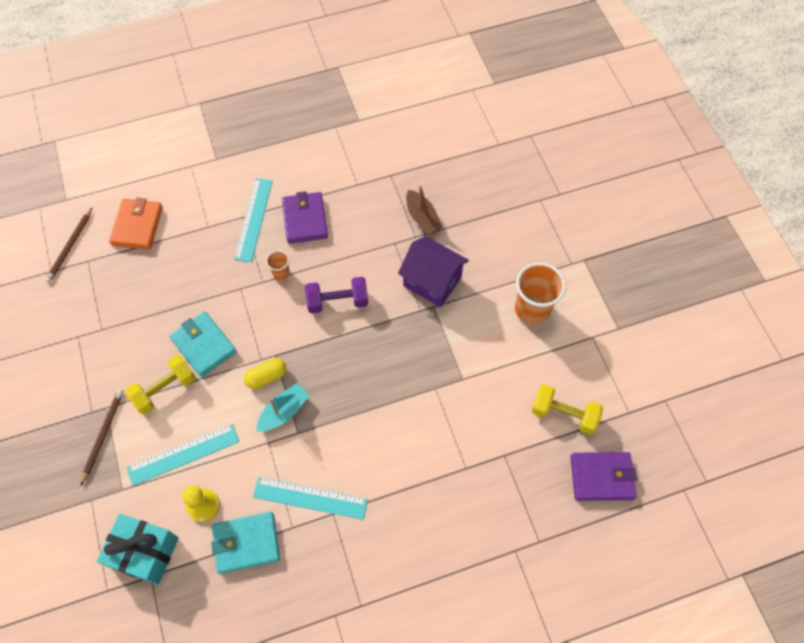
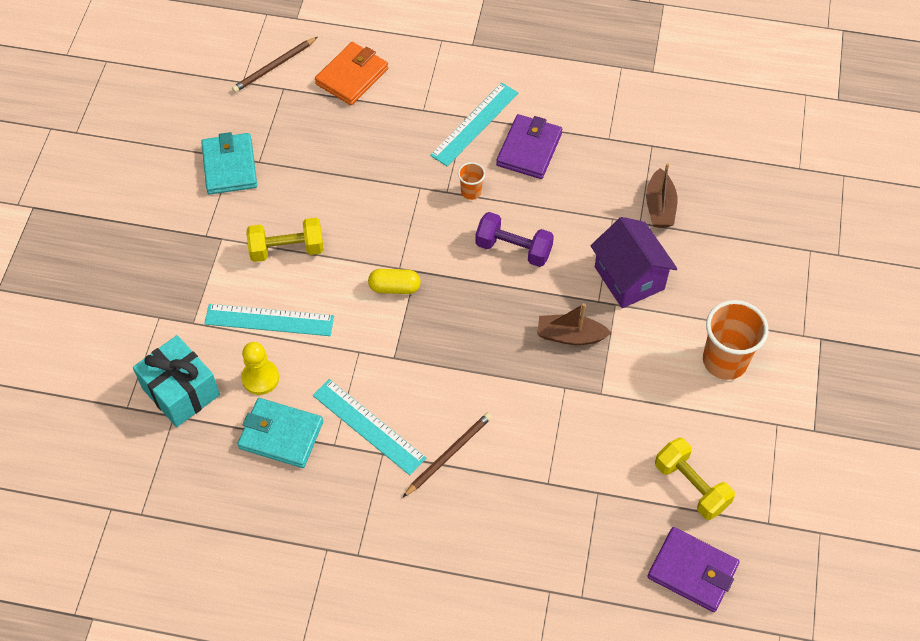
camera: 30 degrees right, 5 degrees down
(103, 435) = (204, 262): brown pencil -> brown pencil (449, 454)
(204, 345) = (350, 226): turquoise wallet -> turquoise wallet (229, 166)
(284, 412) = (392, 330): turquoise boat -> none
(416, 347) = (570, 336): none -> brown boat

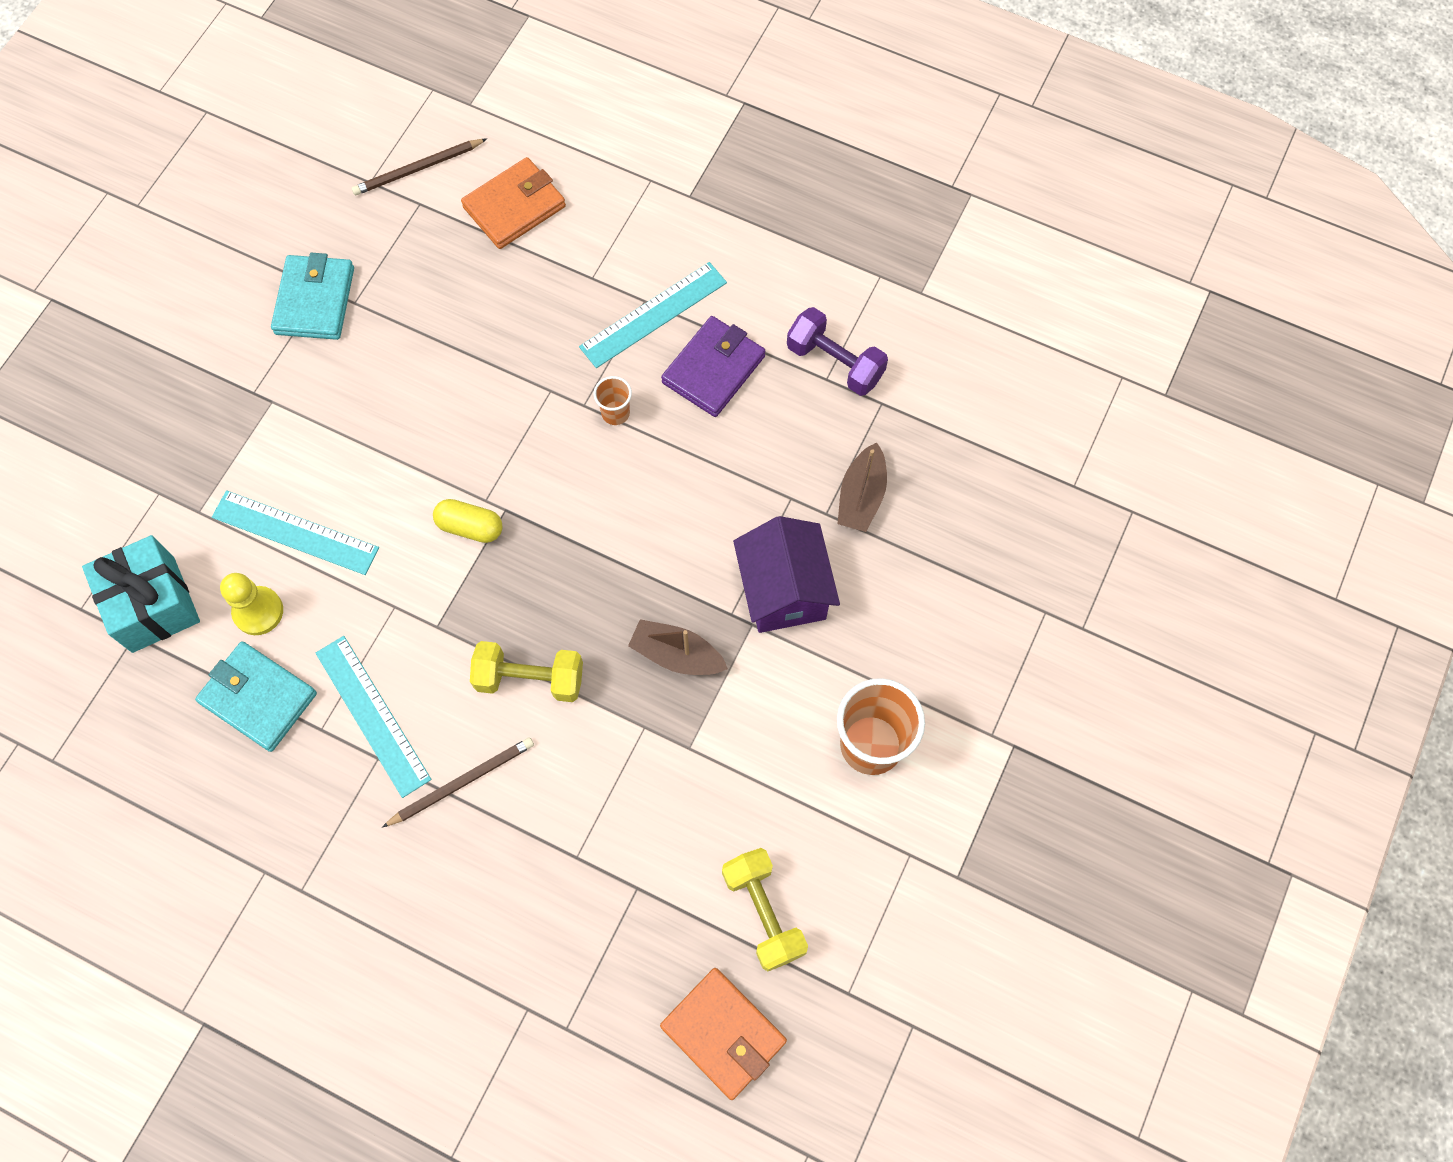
camera: 15 degrees right, 10 degrees up
(287, 249) = (350, 437): yellow dumbbell -> yellow dumbbell (530, 679)
(513, 249) = (644, 510): purple dumbbell -> purple dumbbell (835, 363)
(692, 571) = (723, 1033): purple wallet -> orange wallet

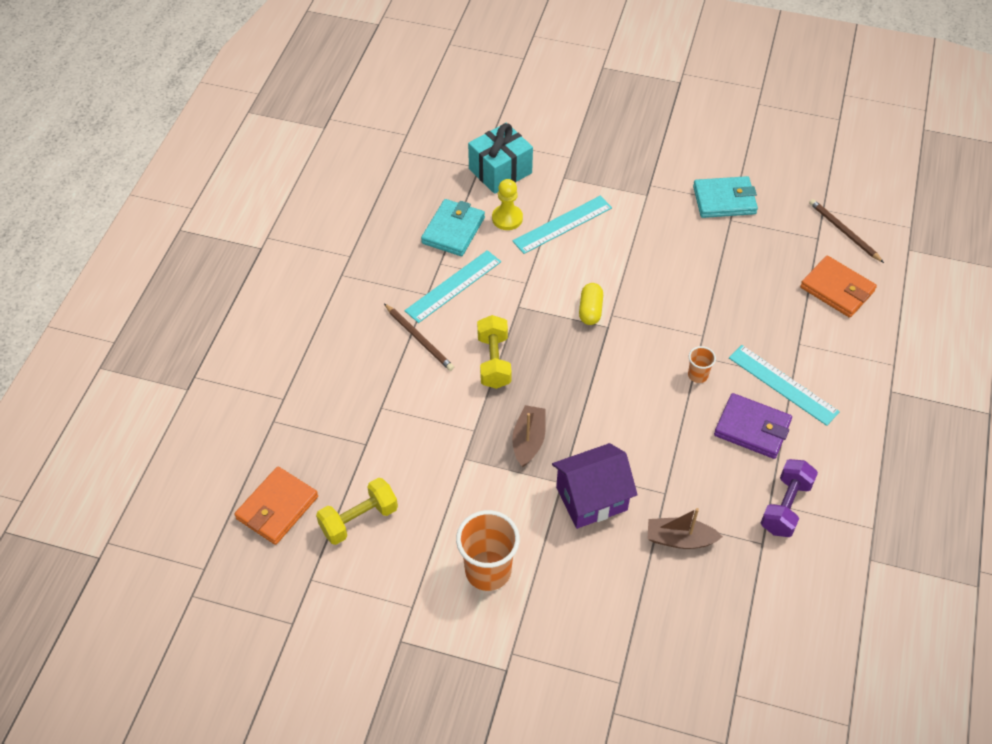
camera: 80 degrees right, 15 degrees down
(295, 532) = (562, 224): turquoise ruler -> turquoise ruler turned 45 degrees clockwise

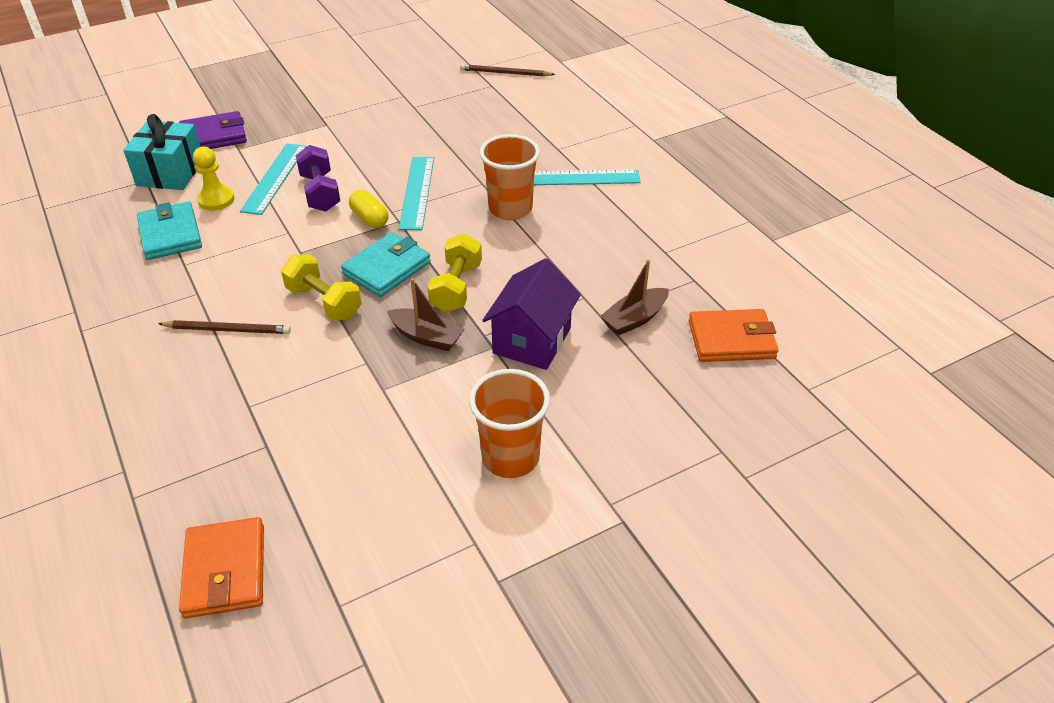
camera: 45 degrees left, 10 degrees down
(359, 519) = (332, 512): yellow dumbbell -> yellow dumbbell (456, 287)
(453, 286) = (218, 272): turquoise ruler -> turquoise ruler (417, 192)
(528, 440) = (426, 337): brown boat -> brown boat turned 150 degrees clockwise
(697, 375) = (510, 209): orange cup -> orange cup, size x2.04
(724, 200) = (394, 98): turquoise wallet -> turquoise wallet (387, 268)
(752, 428) = (593, 216): purple wallet -> purple wallet (214, 136)
(785, 506) = (678, 247): purple dumbbell -> purple dumbbell (320, 192)
(837, 289) = (543, 105): orange wallet -> orange wallet (731, 339)

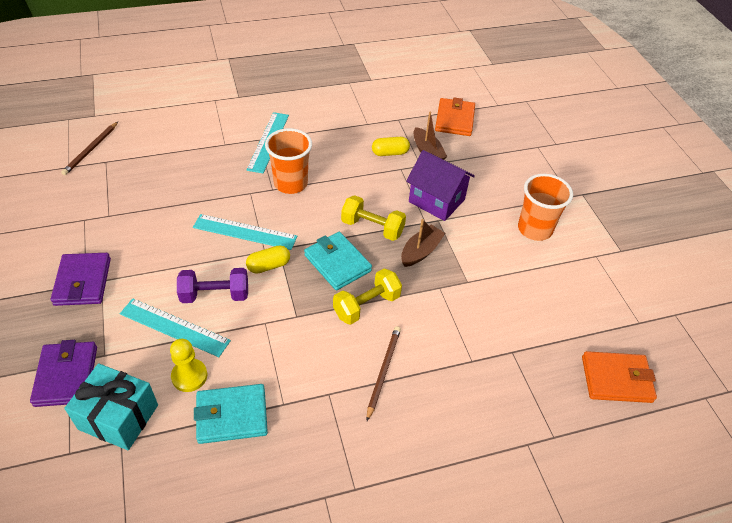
camera: 80 degrees left, 5 degrees up
(323, 116) = (83, 282): none -> purple wallet
(612, 282) = (390, 153): none -> yellow capsule

